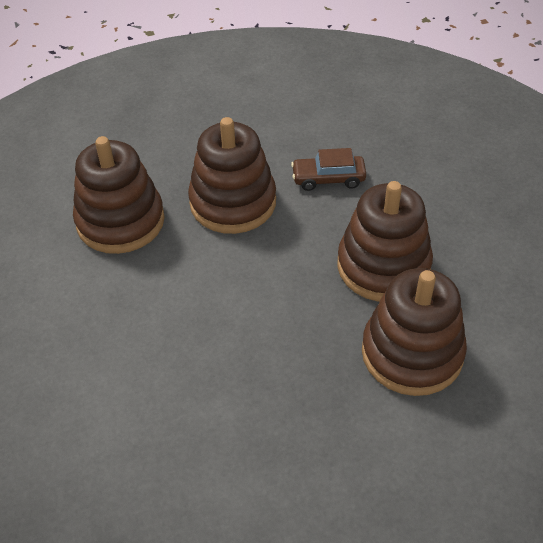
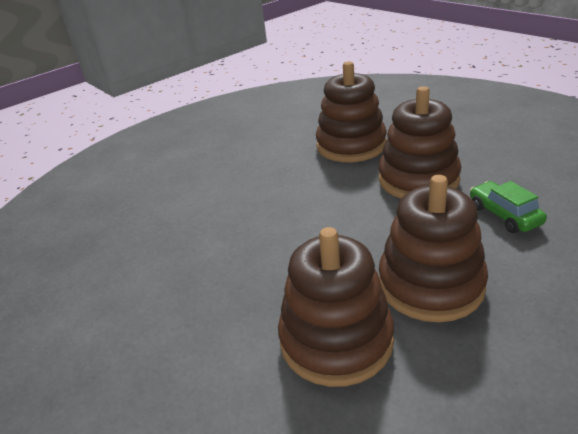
camera: 70 degrees right, 15 degrees down
(328, 179) = (504, 215): brown car -> green car

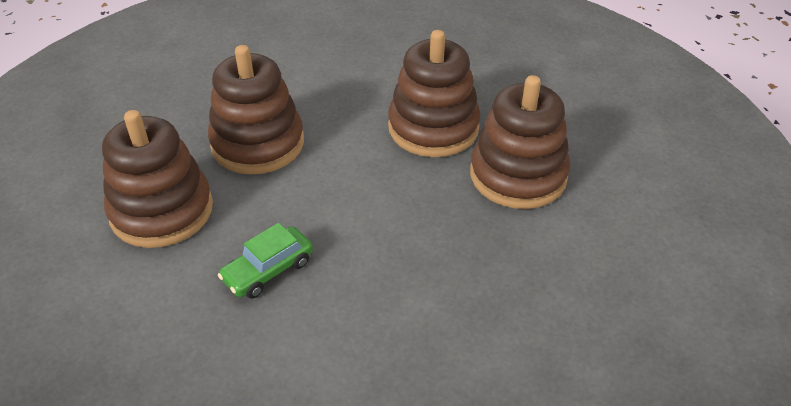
camera: 110 degrees left, 10 degrees up
(504, 215) = (323, 88): green car -> green car (268, 270)

